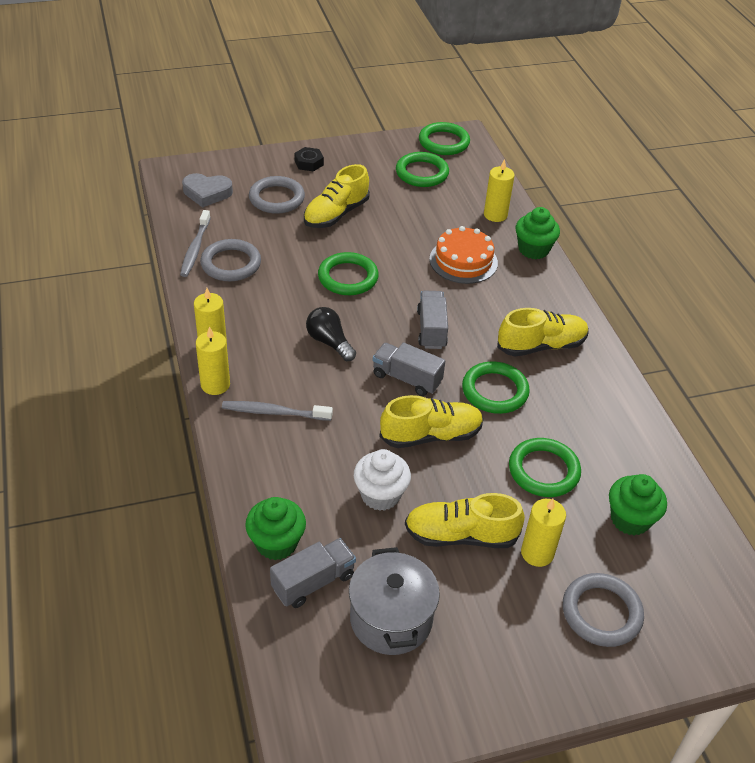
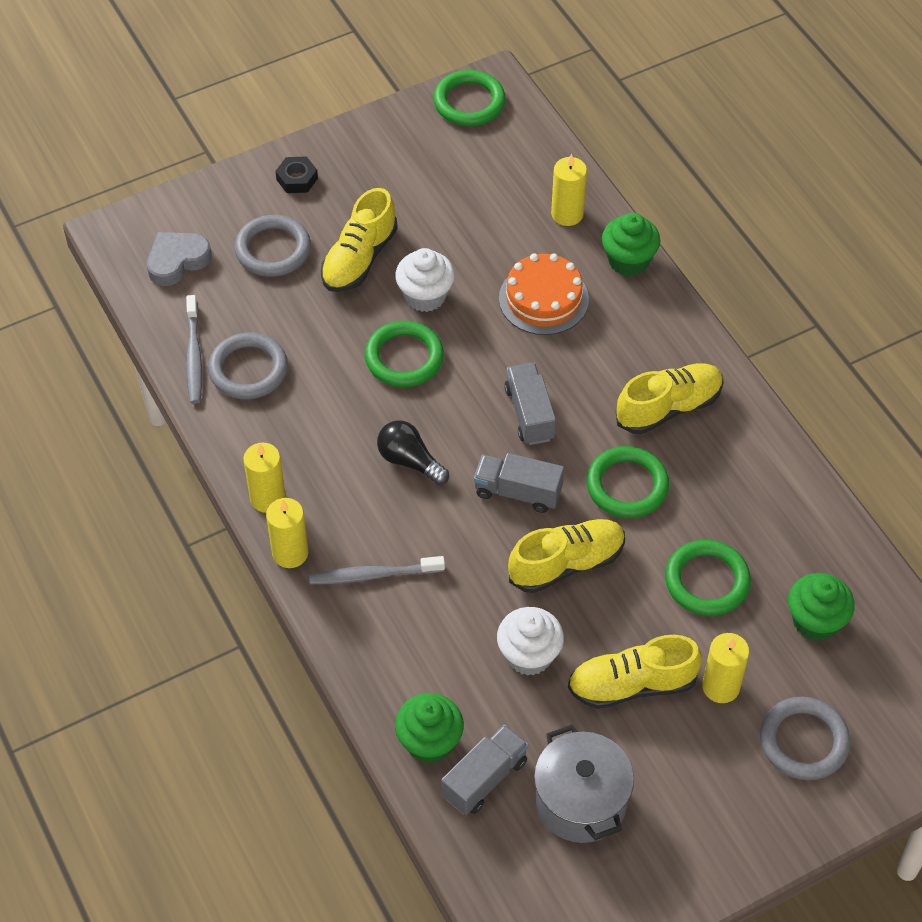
camera: 10 degrees left, 10 degrees up
(207, 193) = (177, 261): grey heart -> grey heart turned 150 degrees clockwise
(376, 244) = (425, 296): none -> white cupcake
(422, 173) = (453, 163): green ring -> none

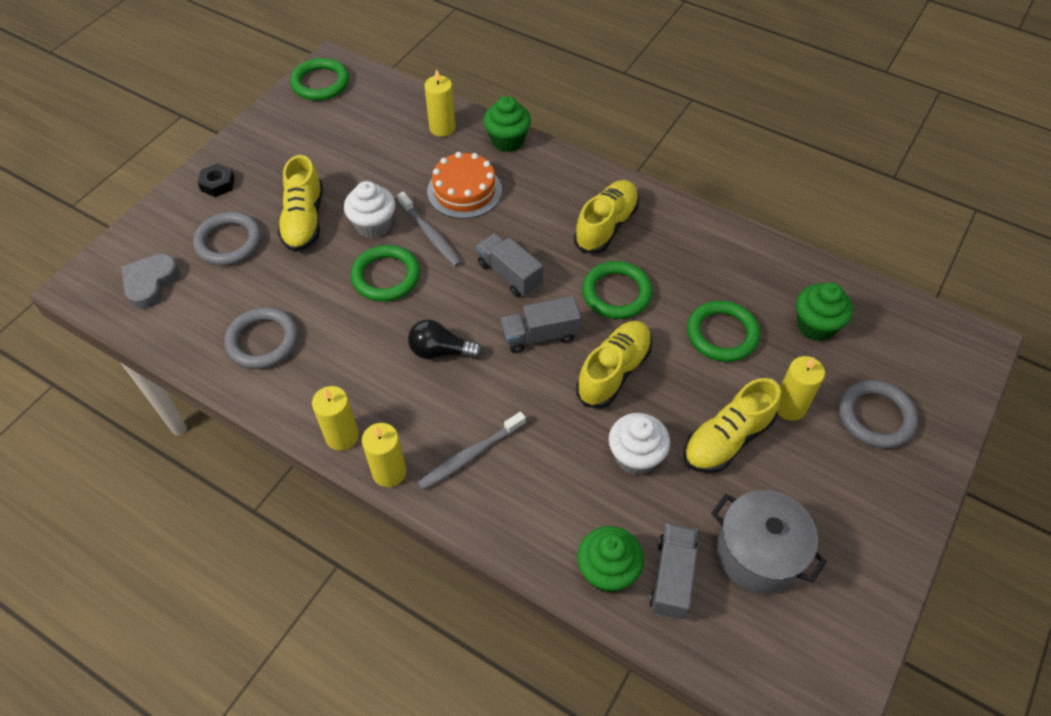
camera: 30 degrees left, 0 degrees up
(194, 356) = (208, 351): grey toothbrush -> grey toothbrush (430, 235)

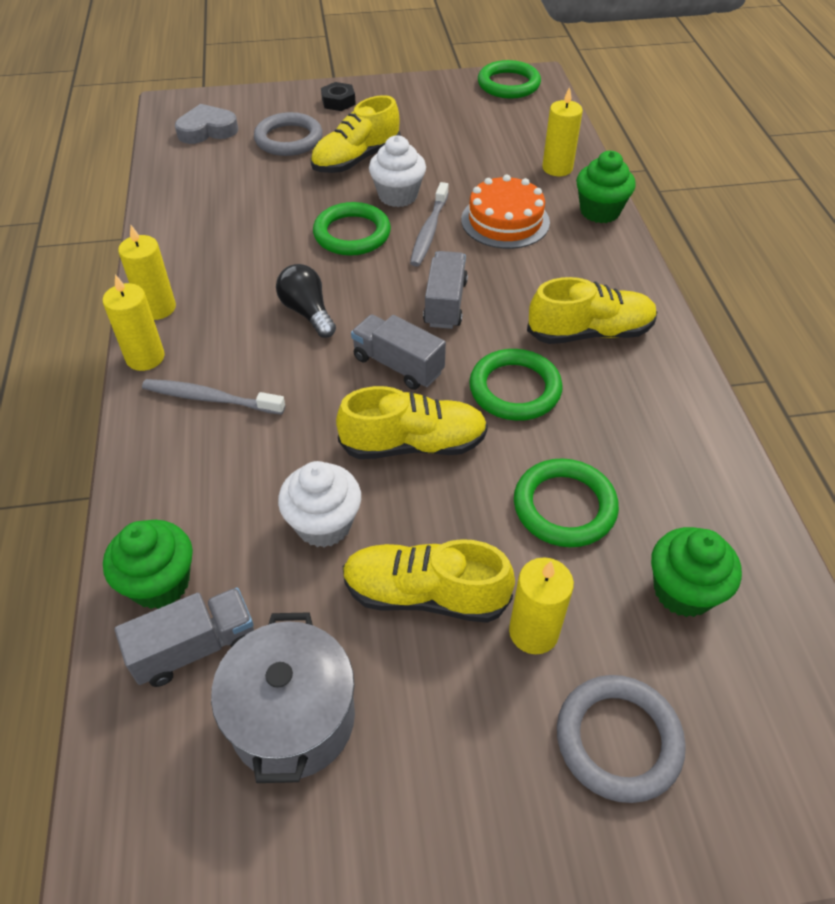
camera: 50 degrees right, 5 degrees down
(263, 341) = (211, 211): grey ring -> none

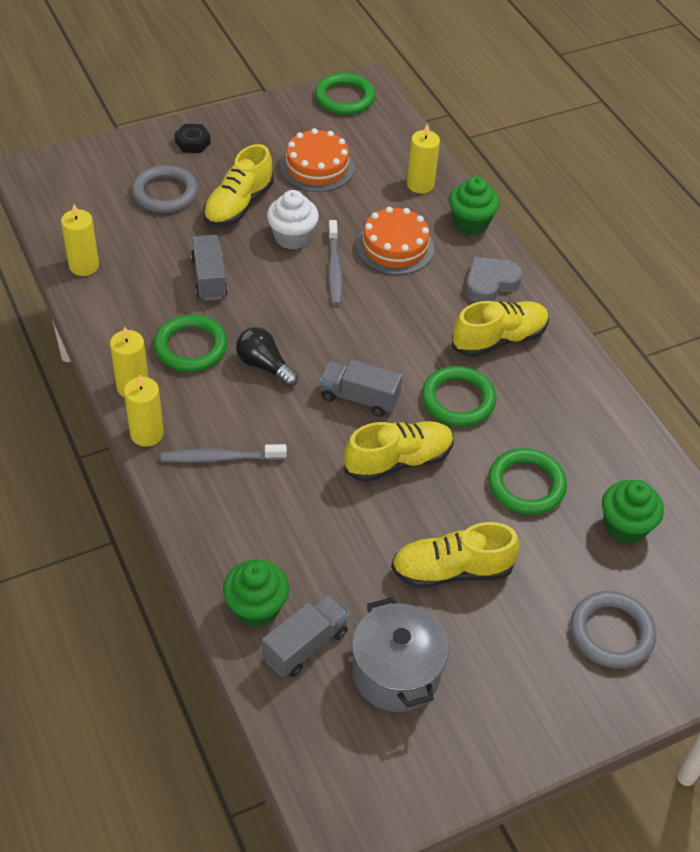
camera: 20 degrees left, 0 degrees up
(207, 130) = (81, 195): grey heart -> grey heart (490, 283)
(324, 524) = (357, 537): white cupcake -> none
(352, 234) = (268, 283): green ring -> green ring (191, 347)
(445, 303) = (375, 335): grey truck -> grey truck (209, 278)
(453, 138) = (317, 167): none -> orange cake
(533, 632) = (535, 578): yellow candle -> yellow candle (84, 266)

